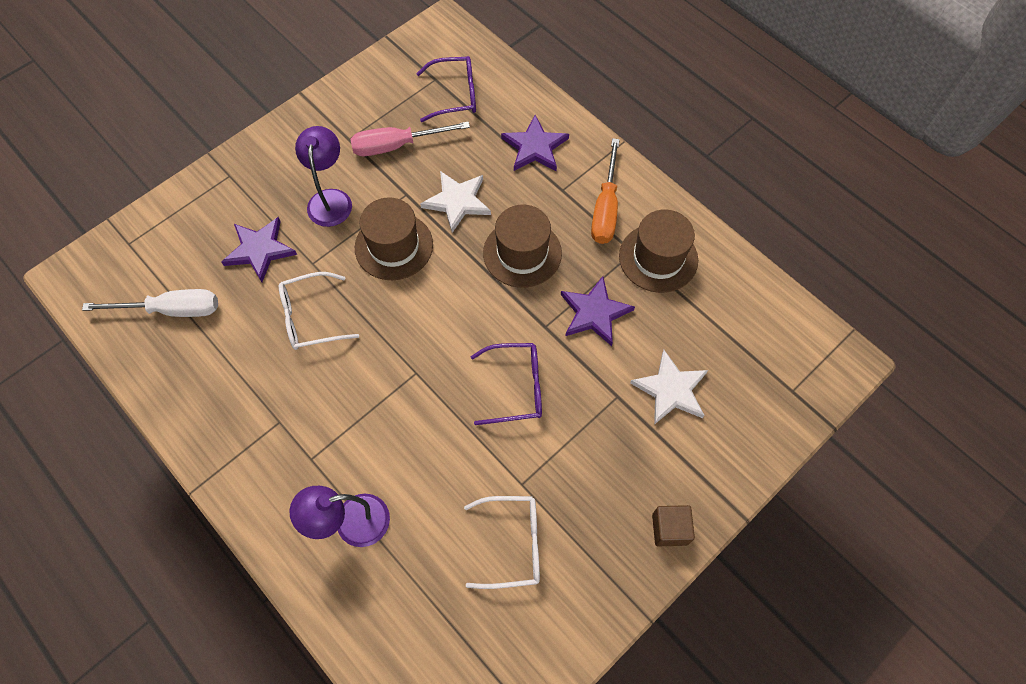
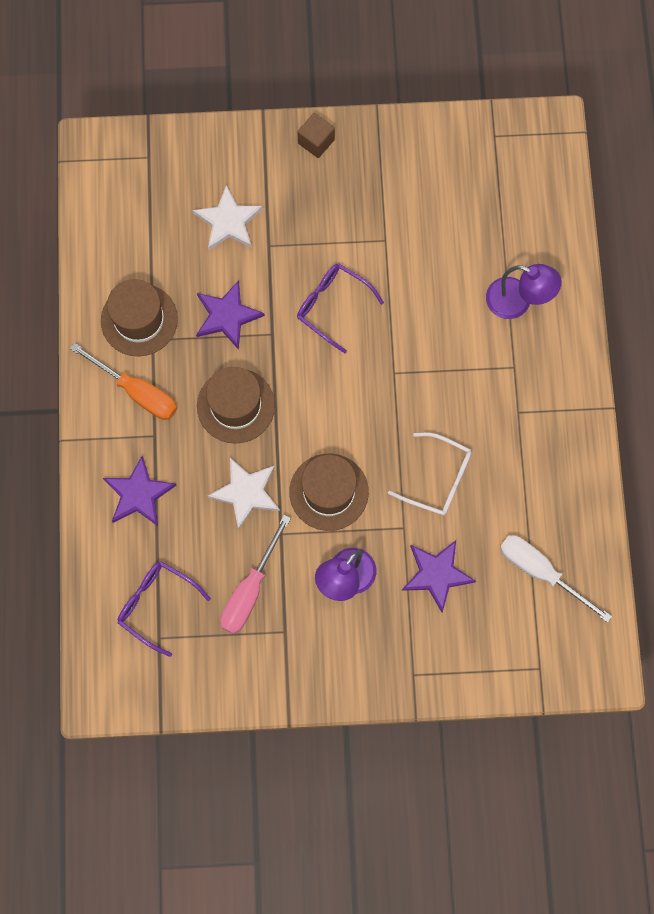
camera: 140 degrees left, 10 degrees up
(397, 146) = (250, 590): pink screwdriver -> pink screwdriver turned 90 degrees clockwise
(513, 544) = (422, 209): white glasses -> none
(605, 208) = (137, 392): orange screwdriver -> orange screwdriver turned 75 degrees clockwise

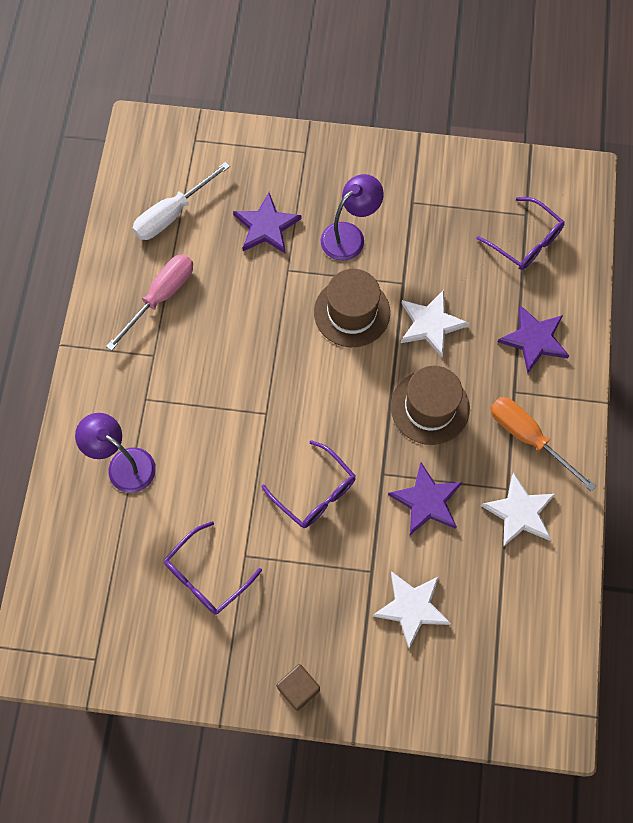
camera: 170 degrees left, 5 degrees down
(139, 320) = (520, 512): brown hat -> white star
(250, 590) = (438, 240): pink screwdriver -> pink screwdriver (161, 297)
(416, 217) = (206, 576): none -> purple glasses
(438, 479) = (245, 307): white glasses -> none
(540, 572) = (172, 214): white screwdriver -> white screwdriver turned 90 degrees clockwise

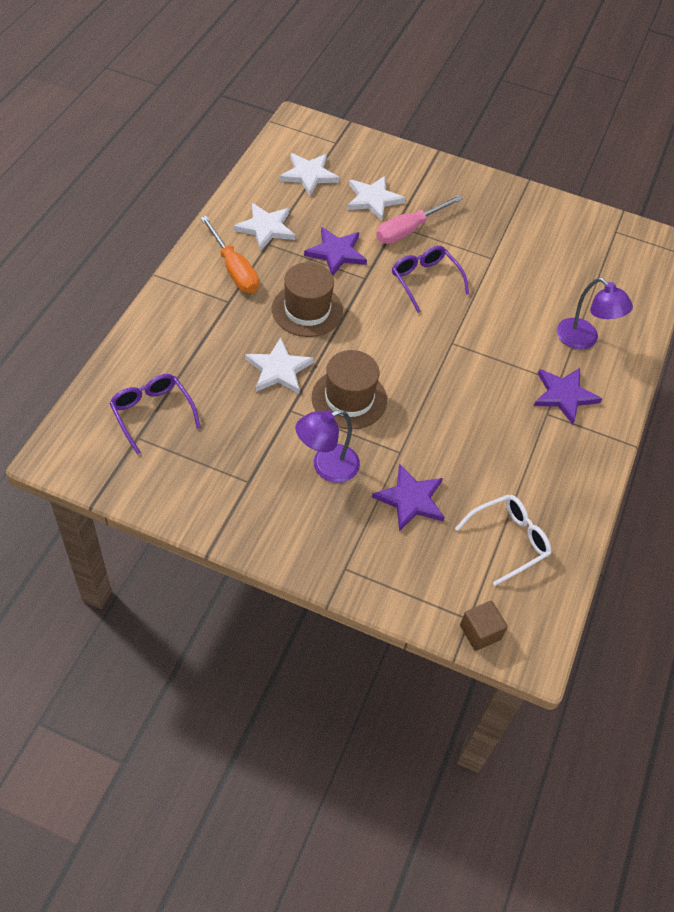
camera: 170 degrees left, 15 degrees down
(161, 297) = (533, 462): pink screwdriver -> pink screwdriver (409, 230)
(172, 214) = (509, 540): white screwdriver -> white glasses
(206, 576) = (525, 254): purple glasses -> none
(298, 688) = (469, 181): brown cube -> brown cube (480, 632)
(505, 624) = (309, 175): none -> white star
(534, 339) = (190, 333): purple star -> purple star (564, 395)

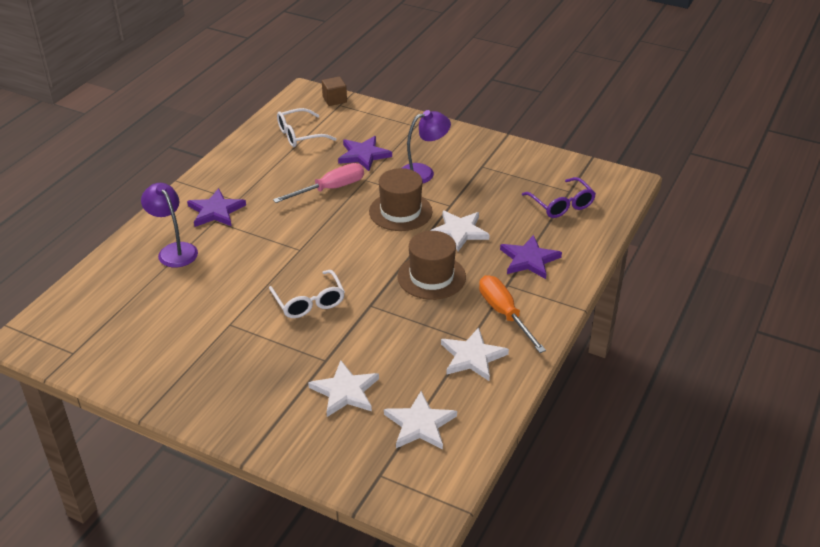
camera: 170 degrees left, 15 degrees down
(336, 253) = (397, 330): purple star -> purple star (529, 259)
(409, 230) = (312, 354): pink screwdriver -> pink screwdriver (330, 189)
(425, 280) = (309, 302): purple glasses -> white glasses

